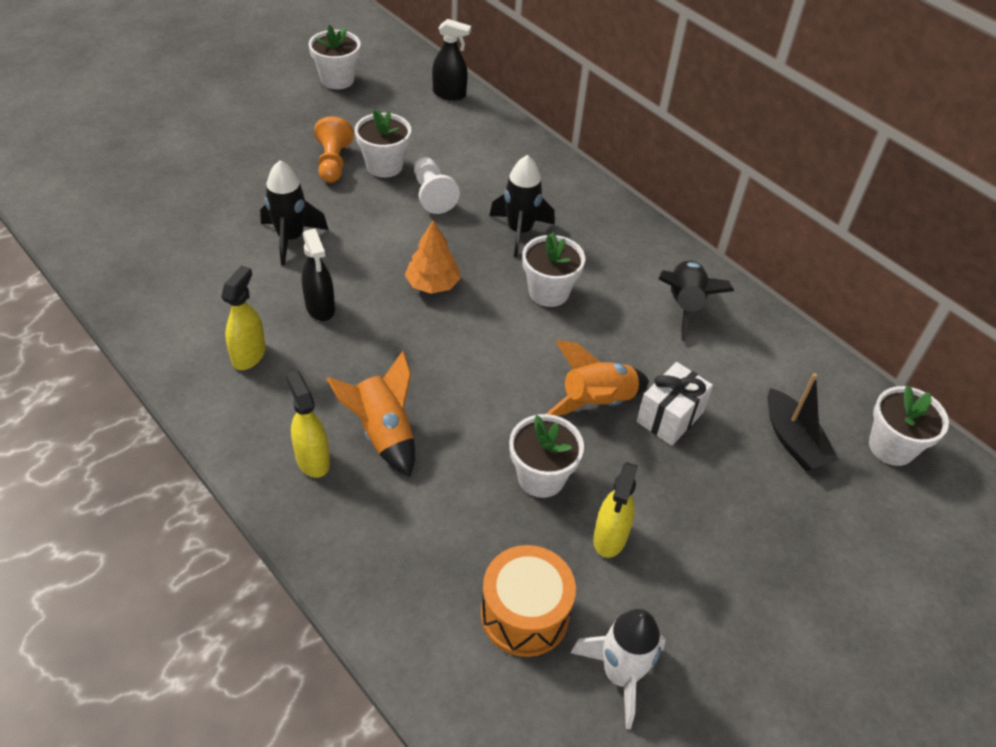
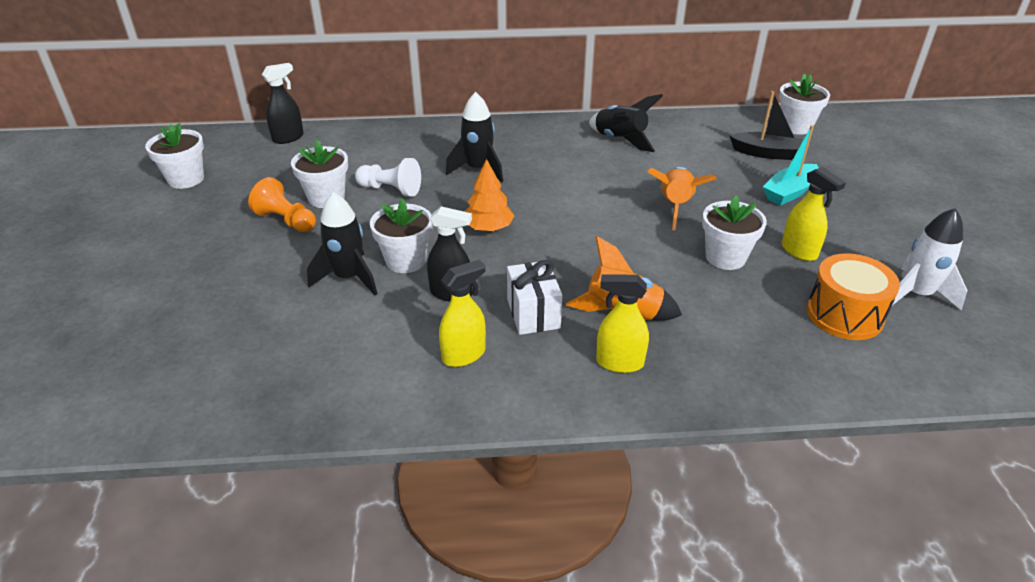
camera: 50 degrees left, 10 degrees down
(249, 355) = (464, 355): yellow spray bottle -> yellow spray bottle turned 90 degrees clockwise
(549, 292) = (552, 183): white flower pot -> white flower pot (406, 260)
(670, 417) = (712, 186): white gift -> white gift (533, 313)
(725, 490) = (789, 192): none -> turquoise boat

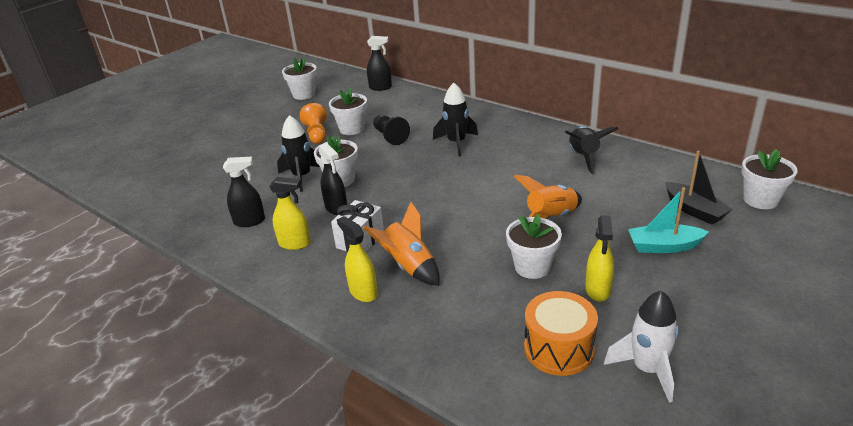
camera: 45 degrees right, 5 degrees down
(362, 360) = (250, 221): none -> black spray bottle
(391, 190) = (390, 137): white pawn -> black pawn
(488, 228) = (409, 180): orange tree -> none

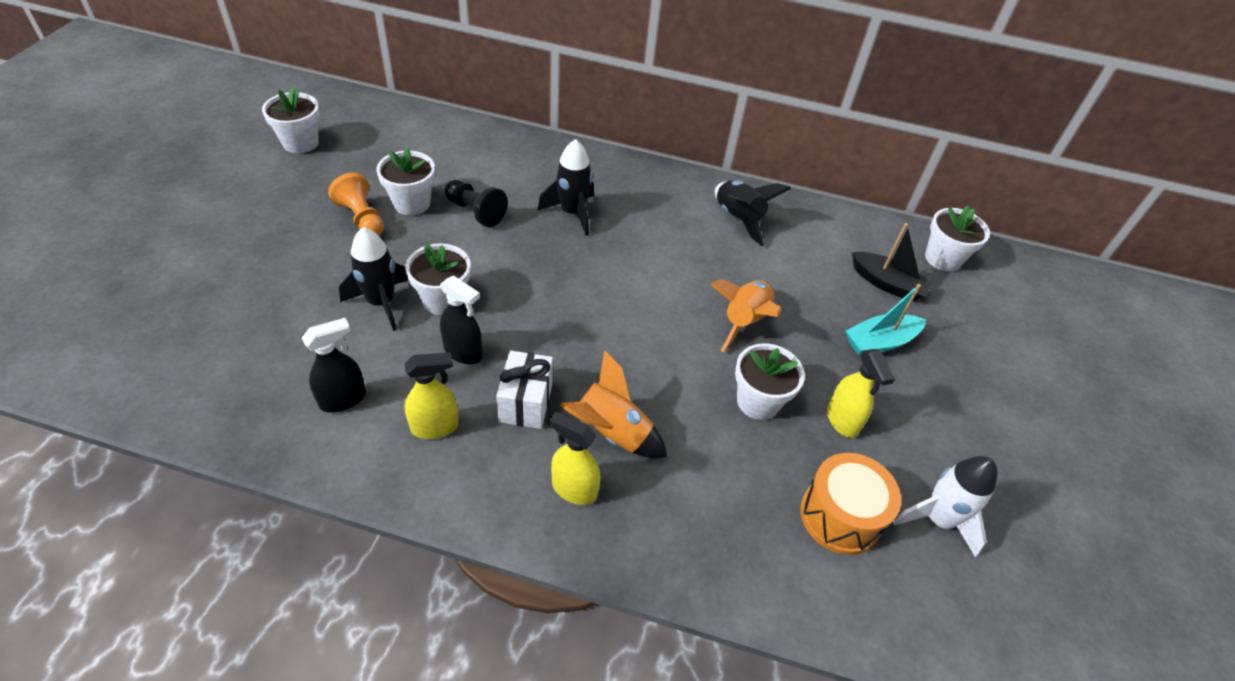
camera: 30 degrees left, 15 degrees up
(380, 87) = (416, 121): black spray bottle -> none

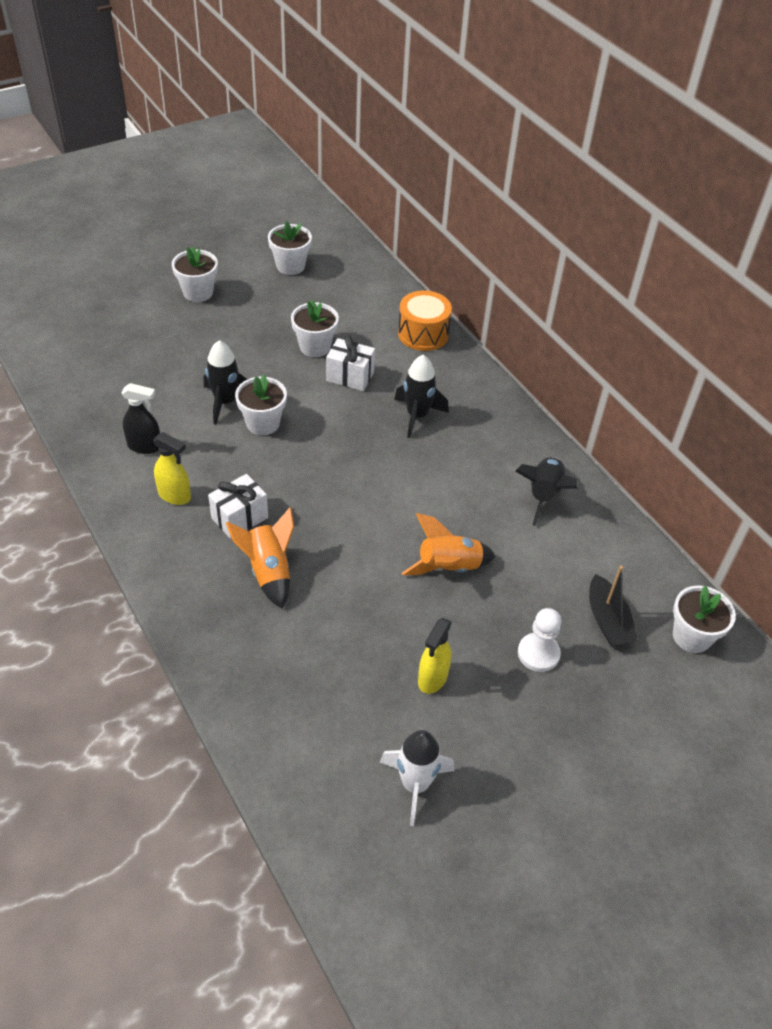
camera: 45 degrees right, 0 degrees up
(362, 218) = (272, 340): orange pawn -> none
(463, 352) = (238, 463): black spray bottle -> none
(475, 212) = (350, 376): black pawn -> white gift
(574, 489) = (209, 585): yellow spray bottle -> none
(758, 401) = (388, 623): white flower pot -> white flower pot (198, 292)
(840, 516) = (350, 728): orange drum -> orange drum (423, 334)
(880, 342) = (538, 653): turquoise boat -> white pawn

